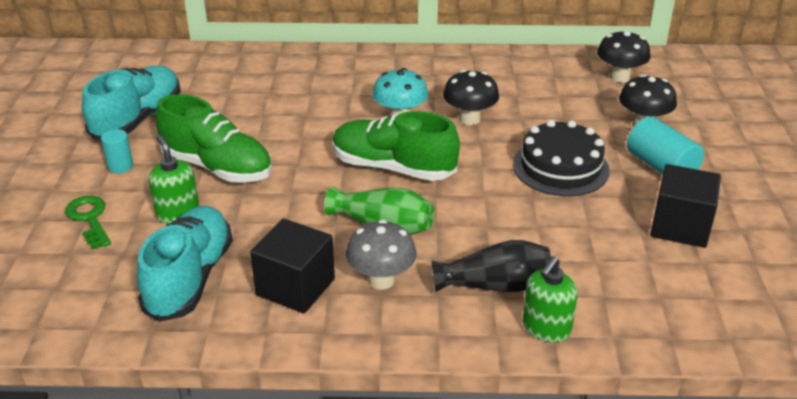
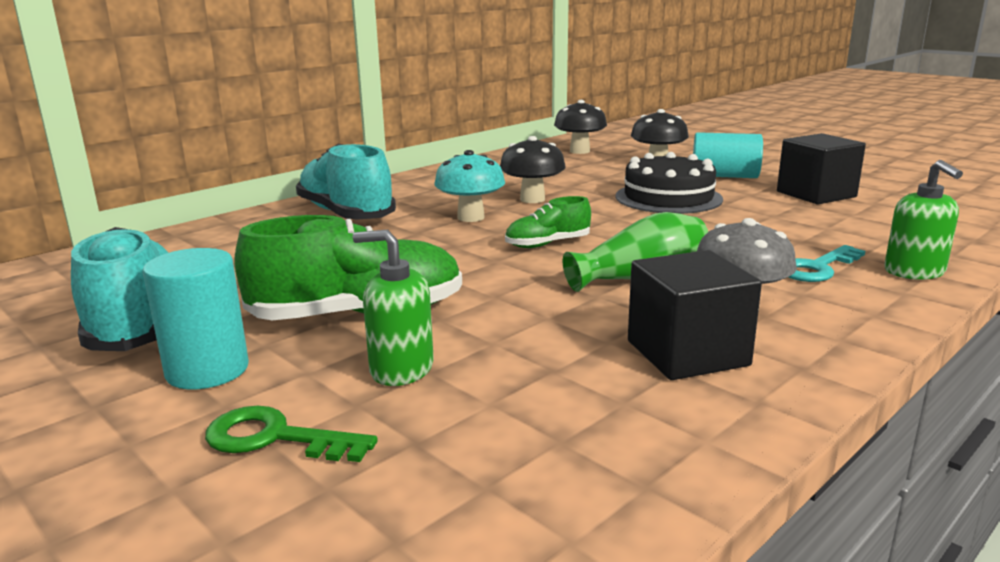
camera: 45 degrees left, 15 degrees down
(120, 166) = (207, 370): turquoise cylinder -> turquoise cylinder, size x1.71
(190, 278) = (564, 411): turquoise shoe -> turquoise shoe (346, 214)
(393, 168) = (547, 244): green shoe -> green shoe, size x0.53
(495, 285) = (817, 268): black vase -> turquoise key

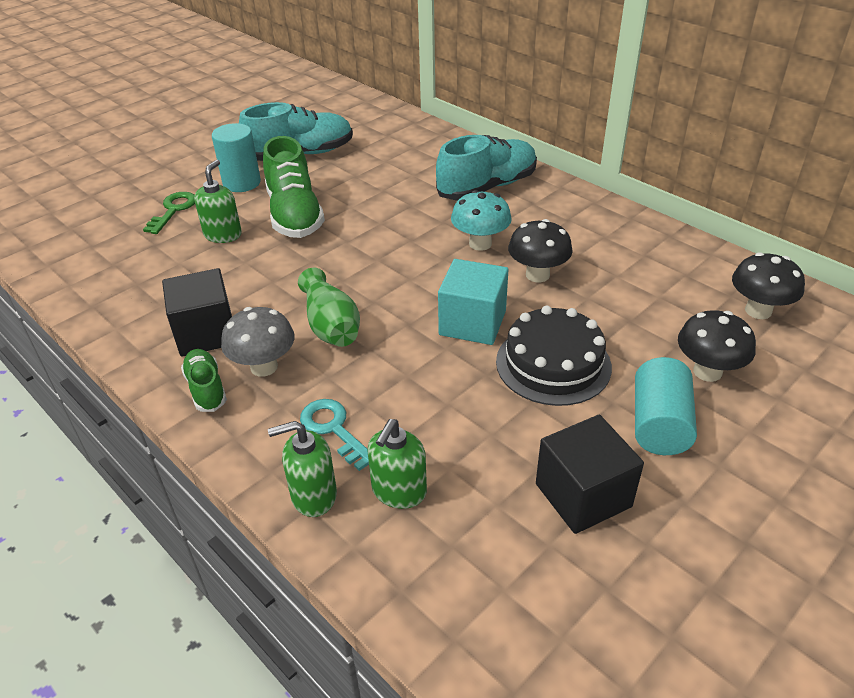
camera: 90 degrees right, 20 degrees up
(547, 244) = (410, 282): green shoe -> green shoe (206, 388)
(617, 220) = (472, 323): none -> turquoise cube
(871, 242) = (399, 491): none -> green soap dispenser

